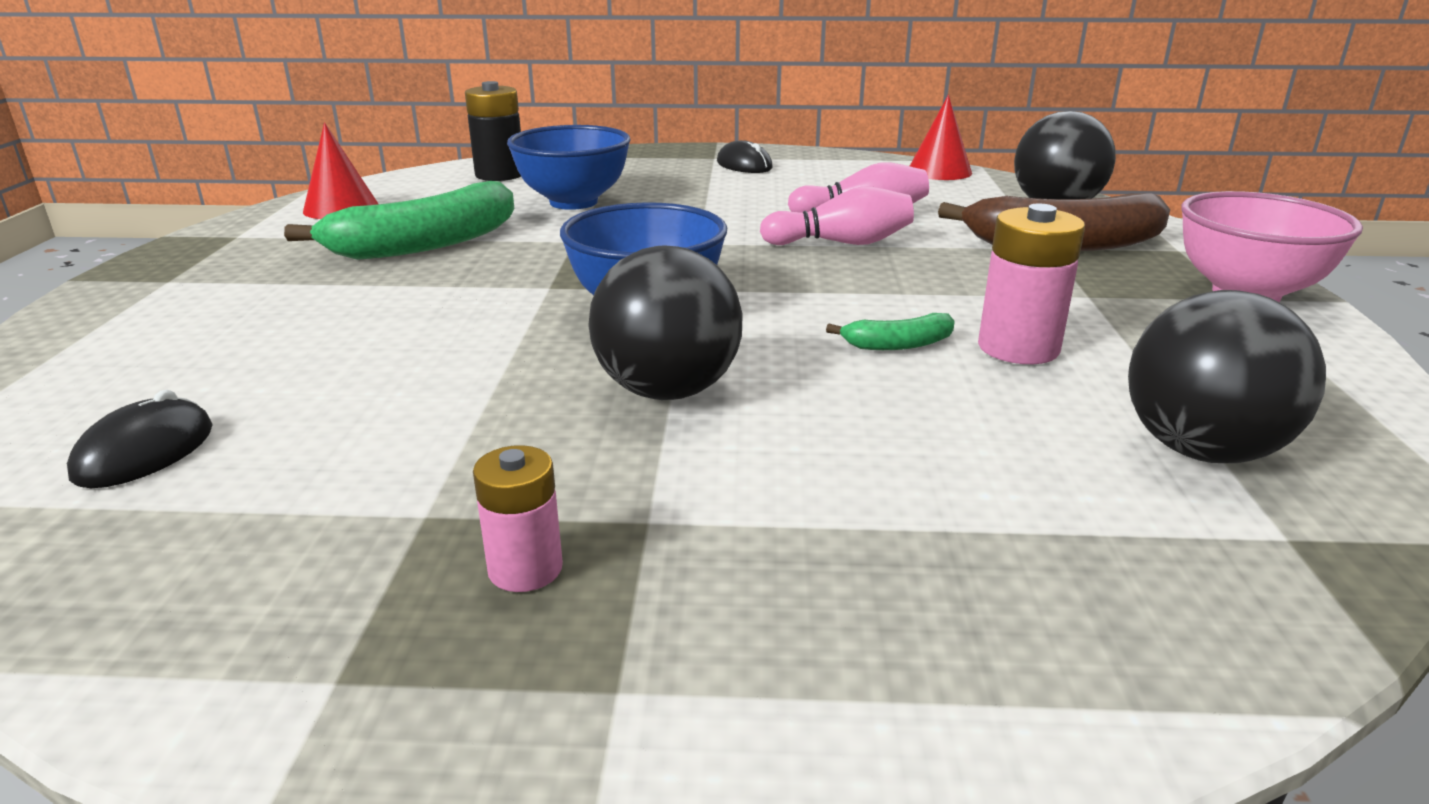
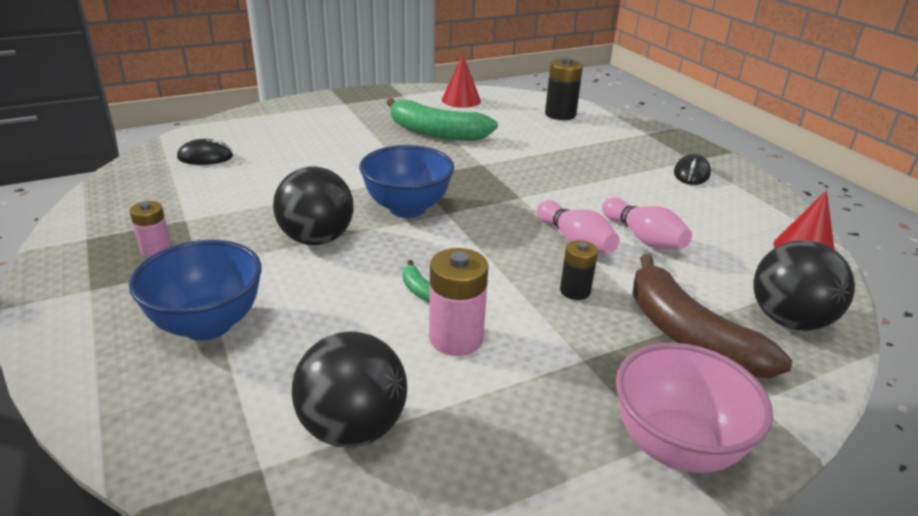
camera: 60 degrees right, 5 degrees up
(573, 202) = (541, 146): blue bowl -> blue bowl (208, 325)
(950, 268) = (575, 291): none -> black battery

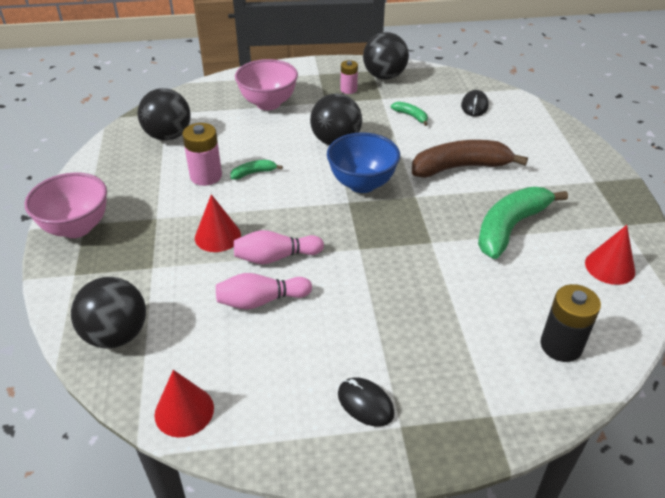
camera: 110 degrees right, 10 degrees up
(111, 224) = (384, 76): none -> black ball
(208, 325) = (268, 103): blue bowl -> pink bowl
(237, 193) = (411, 116): none -> green banana
(575, 291) = (217, 236): black battery -> red cone
(688, 335) = (142, 271): brown banana -> brown banana (460, 167)

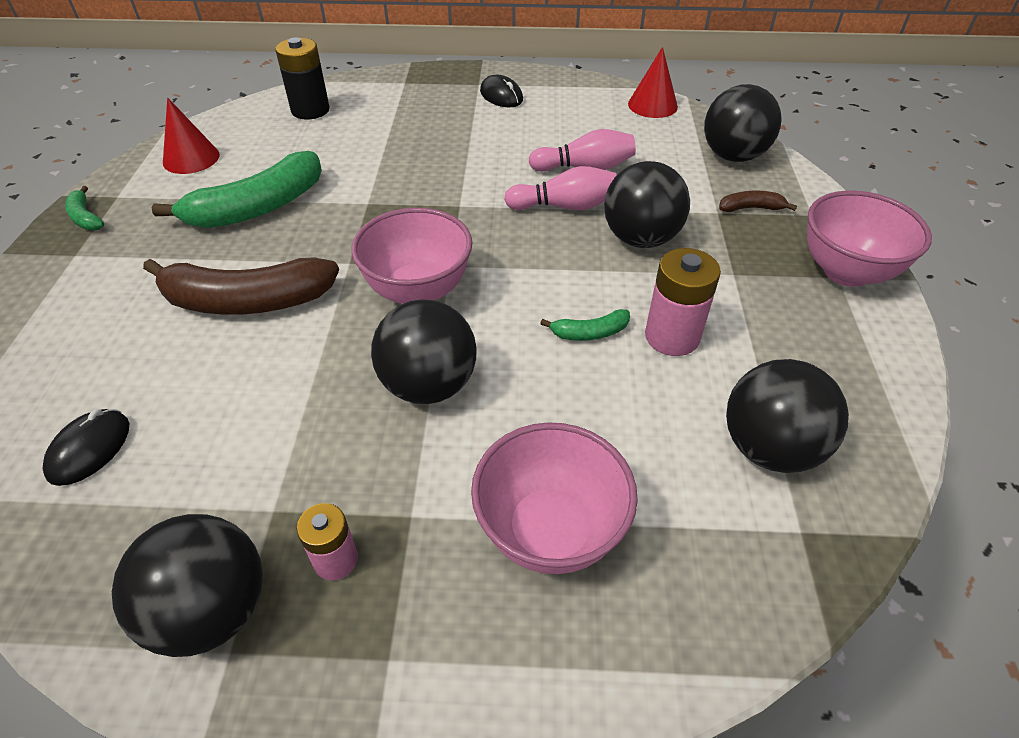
camera: 170 degrees left, 5 degrees up
(123, 274) = (751, 208): none -> brown banana
(217, 236) = (640, 239): red cone -> black ball
(362, 184) = (418, 291): blue bowl -> pink bowl
(411, 116) = (245, 435): green banana -> green banana (85, 217)

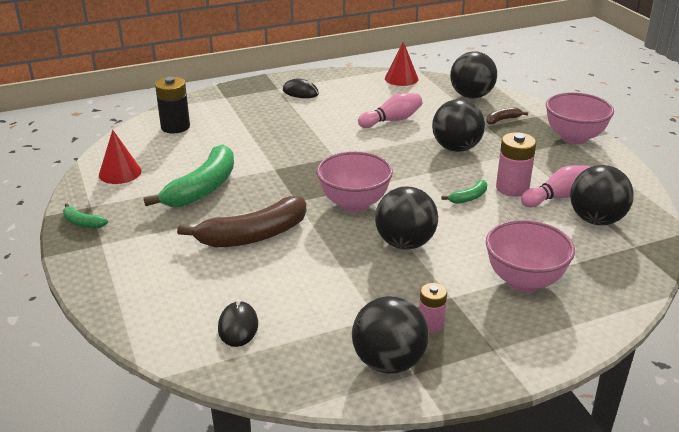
camera: 25 degrees left, 15 degrees down
(565, 206) = (398, 142): pink bowling pin -> pink bowling pin (557, 197)

